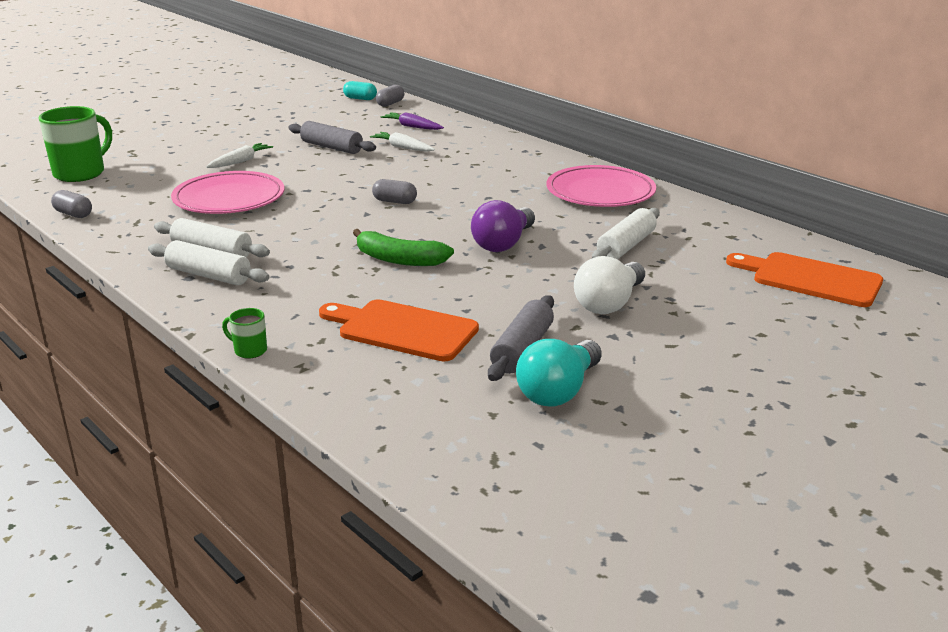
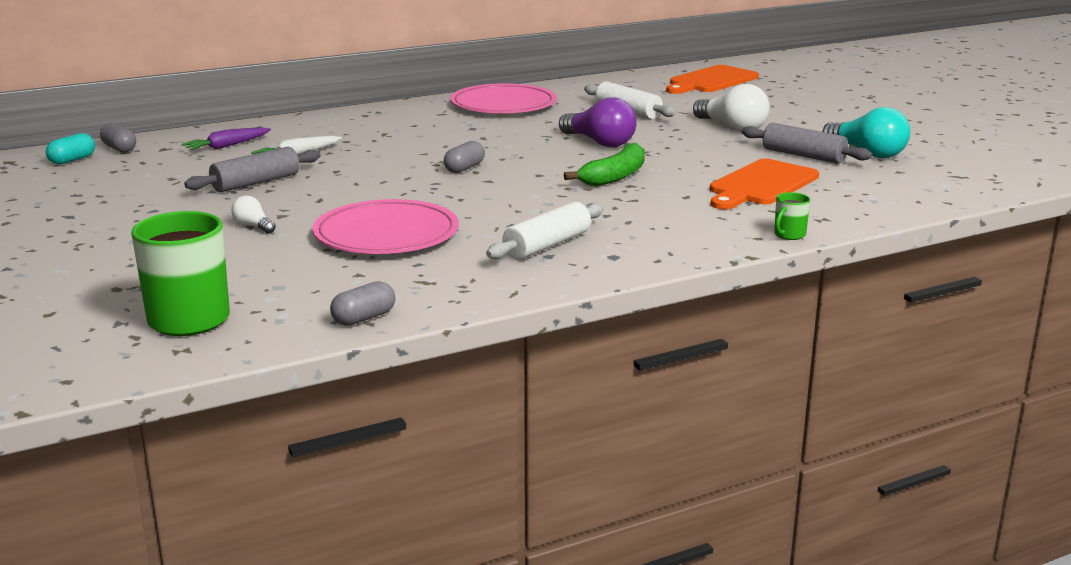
camera: 75 degrees left, 5 degrees down
(208, 275) = (612, 247): white rolling pin -> none
(240, 161) = (253, 226): white carrot -> white light bulb

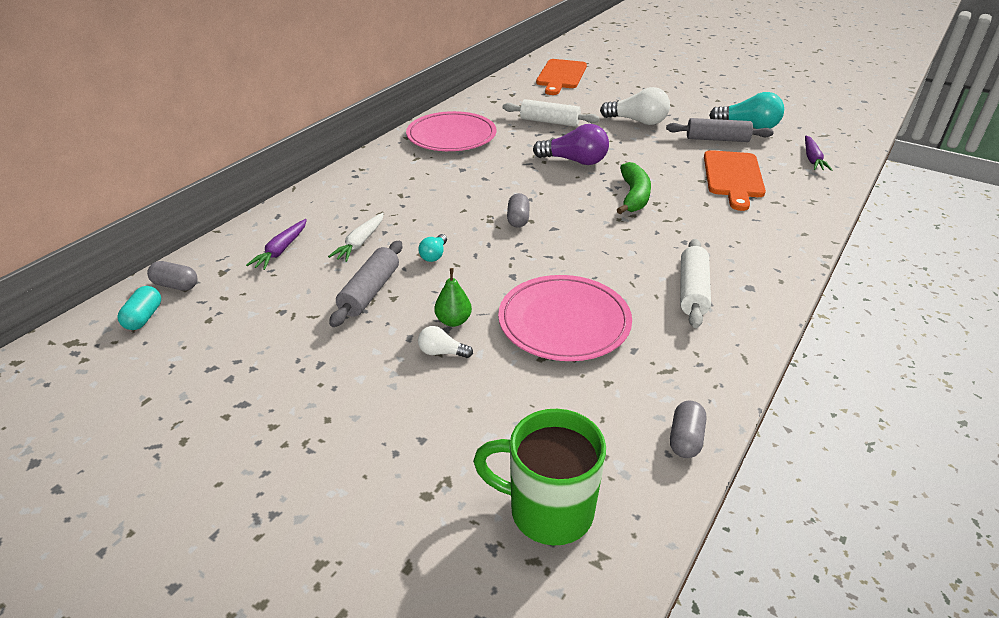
camera: 30 degrees left, 15 degrees up
(294, 213) = (453, 321): none -> green pear
(346, 174) = (434, 255): none -> turquoise light bulb
(789, 235) = (817, 225): green mug -> none
(897, 190) = (812, 159): none -> purple carrot

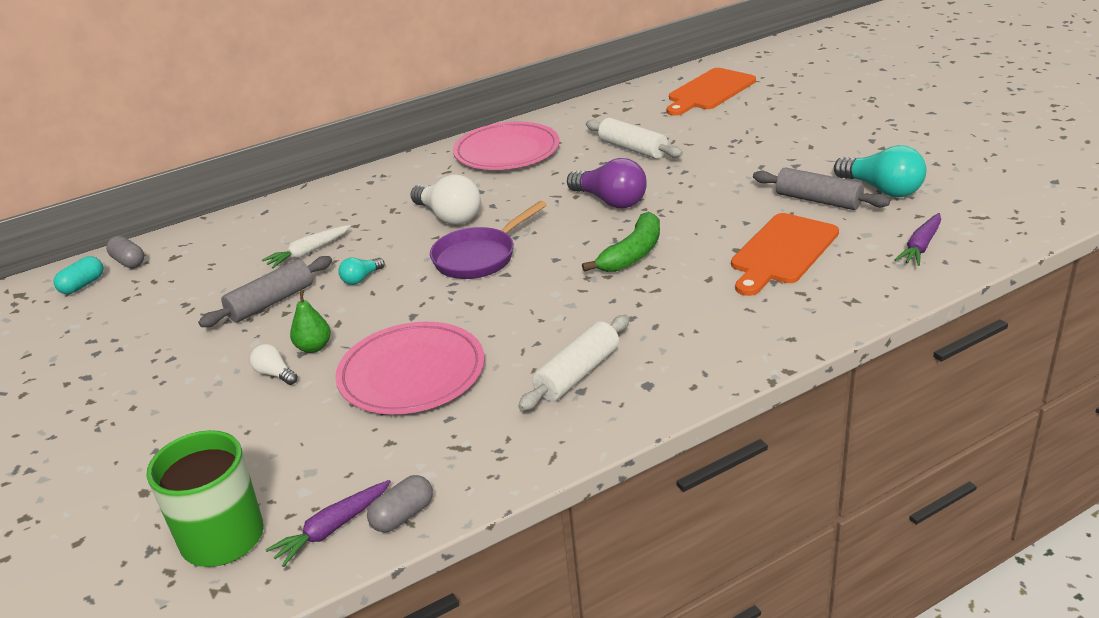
camera: 30 degrees right, 5 degrees down
(281, 250) = (236, 246): purple carrot -> purple carrot (332, 529)
(518, 219) = (479, 257): grey capsule -> purple pan
(637, 121) = (740, 163): white light bulb -> white light bulb (449, 217)

